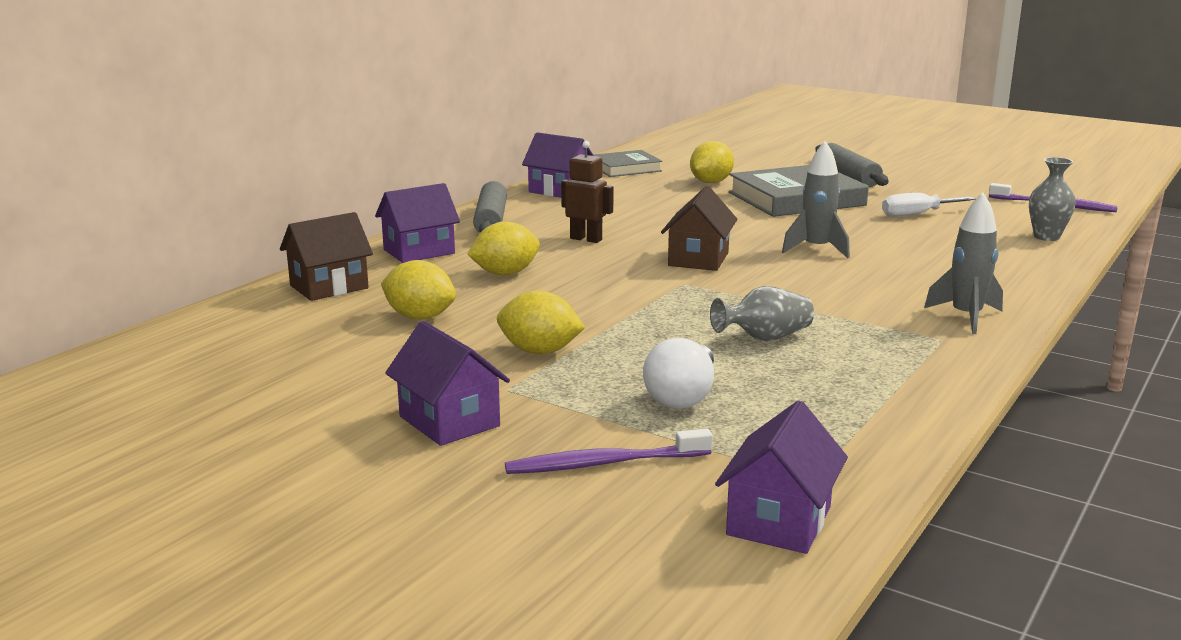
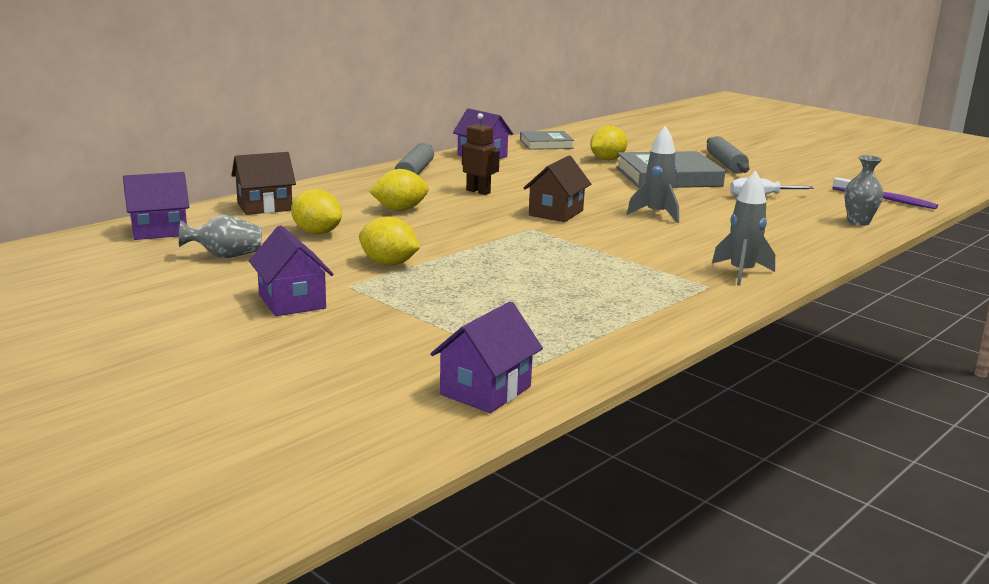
camera: 10 degrees right, 0 degrees up
(419, 251) = (346, 189): purple house -> purple house (159, 231)
(604, 463) = (384, 340): purple toothbrush -> none
(683, 396) = (474, 303): white light bulb -> none
(764, 338) = (566, 272): grey vase -> grey vase (226, 256)

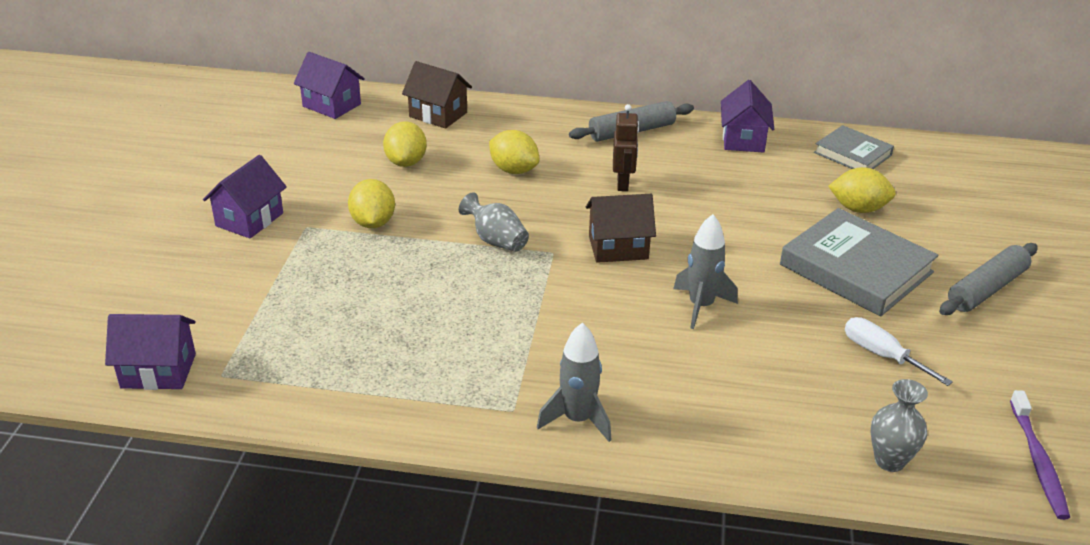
camera: 55 degrees right, 15 degrees up
(226, 256) = (310, 153): grey vase -> grey vase (496, 240)

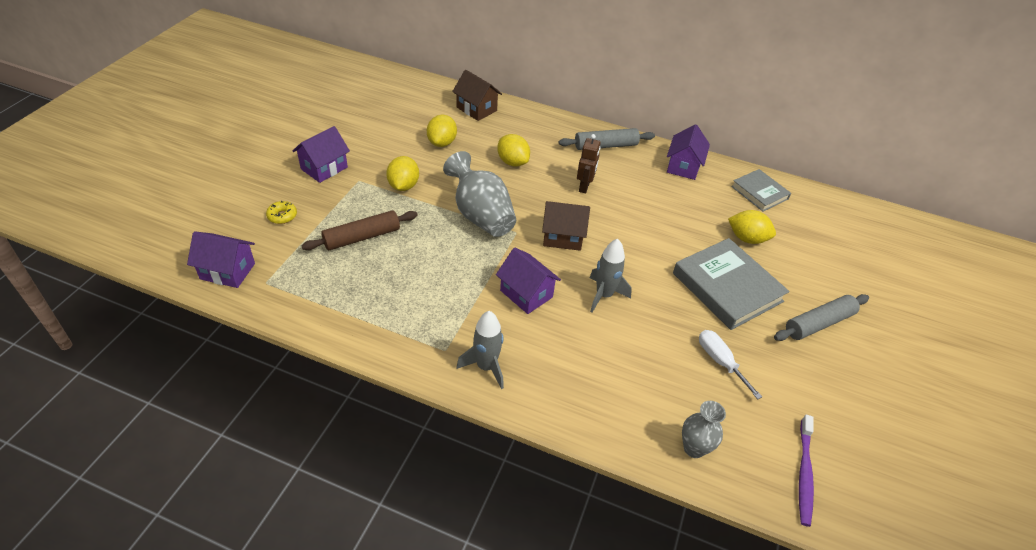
camera: 10 degrees right, 10 degrees up
(212, 288) = (282, 216): none -> yellow donut
(331, 105) = (408, 89): purple house -> purple house (526, 294)
(339, 295) = (362, 237): none -> brown rolling pin
(496, 240) = (480, 215): grey vase -> grey vase, size x1.75

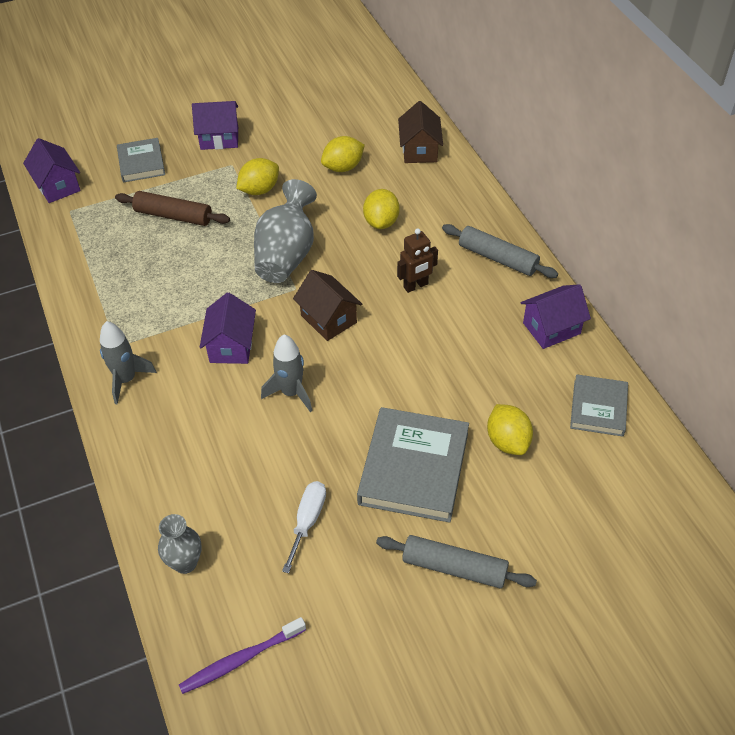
camera: 50 degrees right, 5 degrees up
(282, 216) = (141, 163): yellow donut -> grey book

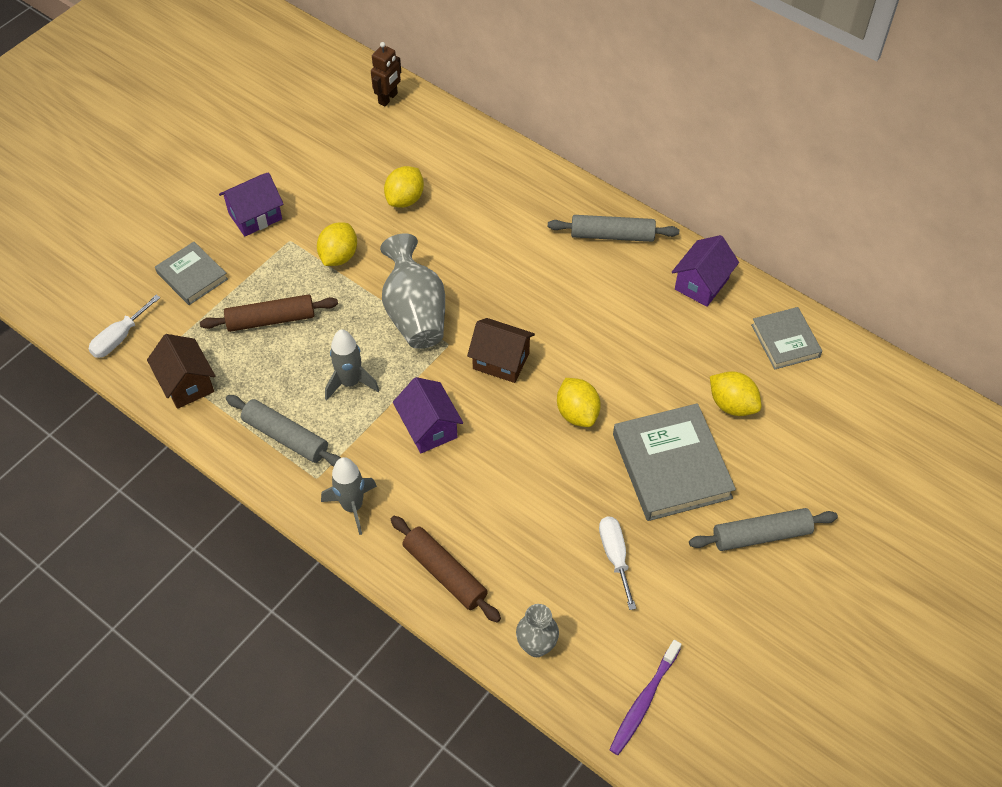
camera: 30 degrees left, 5 degrees up
(58, 186) = (119, 338): purple house -> white screwdriver
(117, 305) = (285, 437): none -> grey rolling pin
(156, 466) = (444, 573): none -> brown rolling pin
(291, 393) = (517, 447): grey rocket -> grey rocket (350, 382)
(381, 222) = (482, 242): yellow lemon -> yellow lemon (577, 413)
(416, 286) = (557, 294): brown robot -> brown robot (388, 98)
(419, 150) = (467, 152): brown house -> brown house (187, 383)

